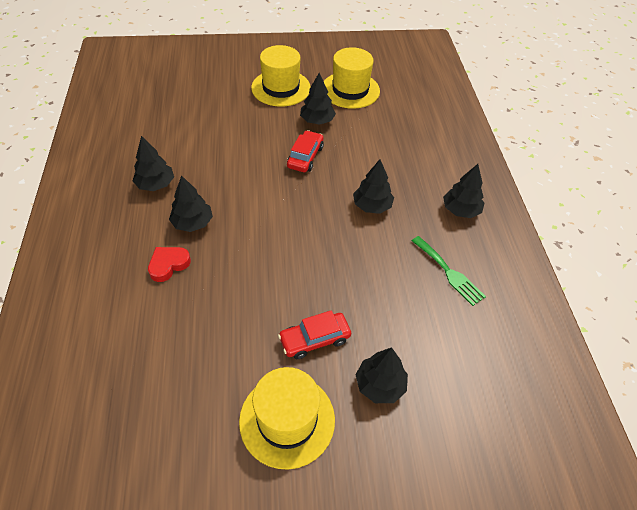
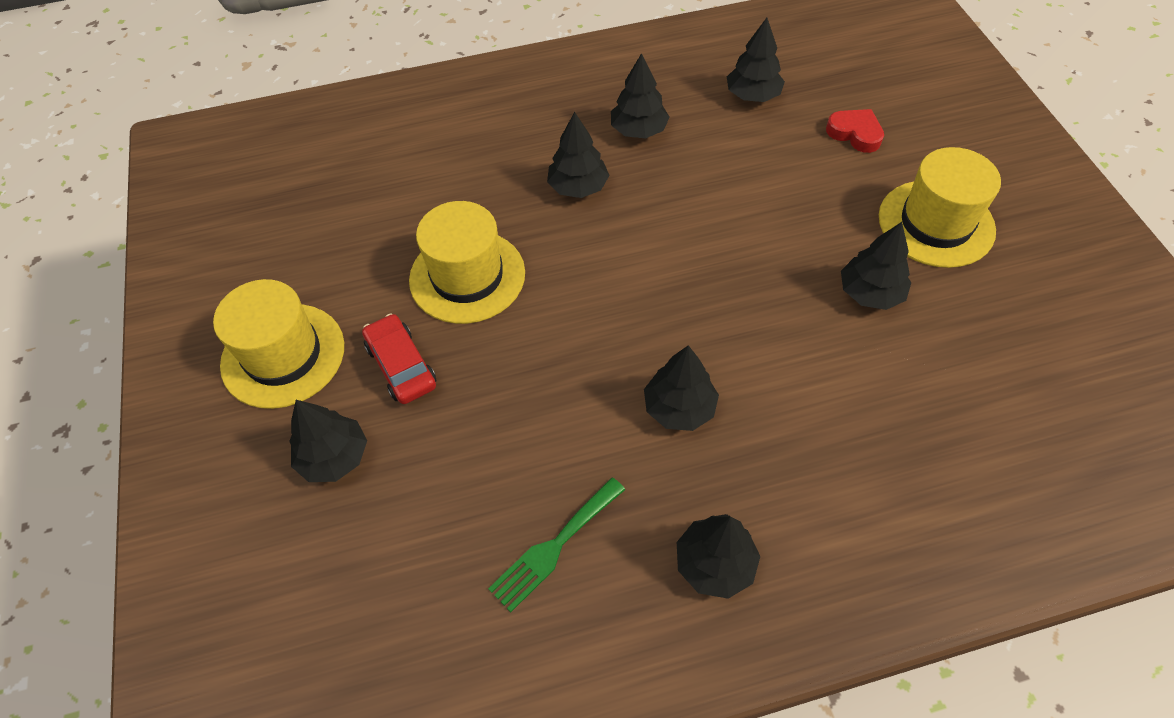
camera: 85 degrees right, 5 degrees up
(153, 128) = (752, 95): none -> black tree
(168, 265) = (500, 182): red heart -> red heart (855, 133)
(305, 157) = (765, 292): red car -> none
(350, 90) = (993, 332): yellow hat -> yellow hat (467, 276)

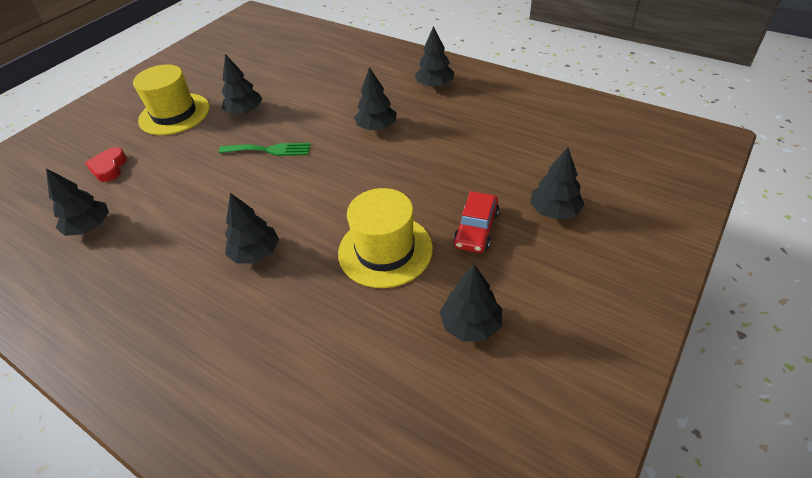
camera: 130 degrees left, 10 degrees down
(283, 355) = (542, 288): yellow hat -> none
(554, 547) = (485, 120): green fork -> green fork (269, 150)
(638, 130) = (169, 260): black tree -> black tree (470, 324)

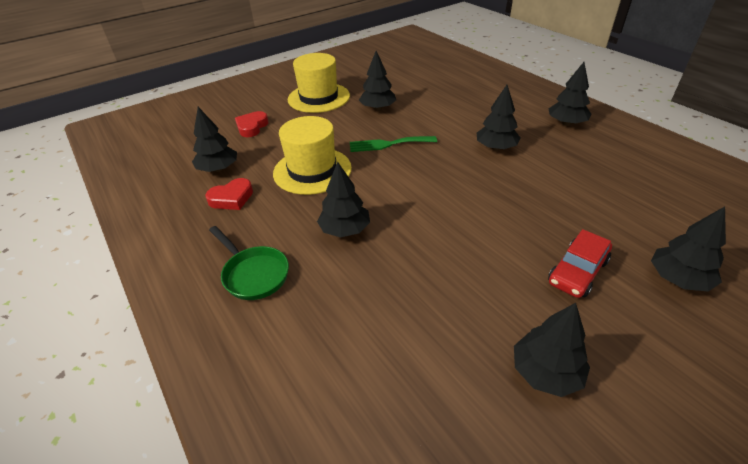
camera: 20 degrees right, 5 degrees down
(120, 255) = (232, 198): none -> red heart
(178, 327) = (254, 274): none -> green pan
(269, 150) = (388, 144): green fork -> green fork turned 150 degrees clockwise
(385, 250) = (471, 264): yellow hat -> yellow hat (312, 170)

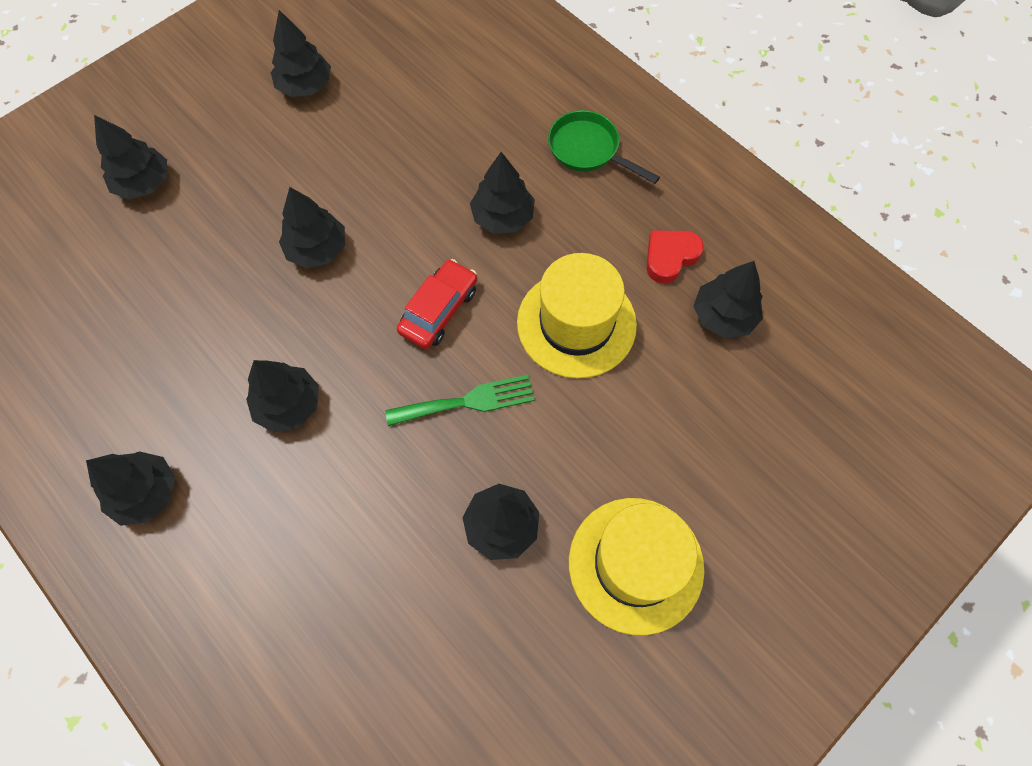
camera: 170 degrees right, 25 degrees up
(252, 127) = (727, 438): red heart -> none
(495, 219) = (317, 249): none -> black tree
(577, 272) = (243, 183): red car -> red car (439, 310)

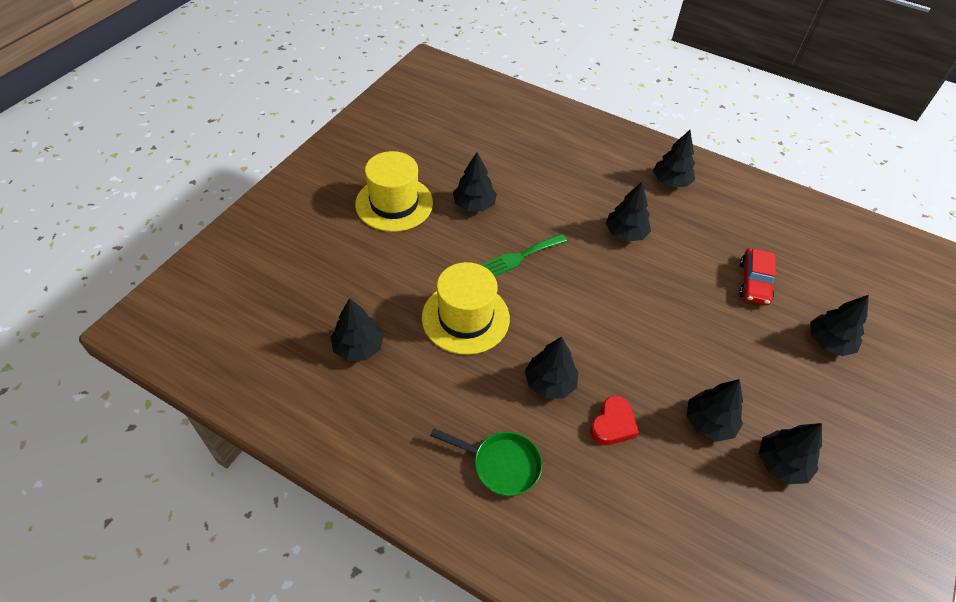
camera: 160 degrees right, 15 degrees down
(317, 249) = (671, 325): black tree -> black tree (709, 422)
(439, 310) = (564, 305): red car -> red car (754, 282)
(670, 257) = (407, 382): red heart -> red heart (613, 424)

